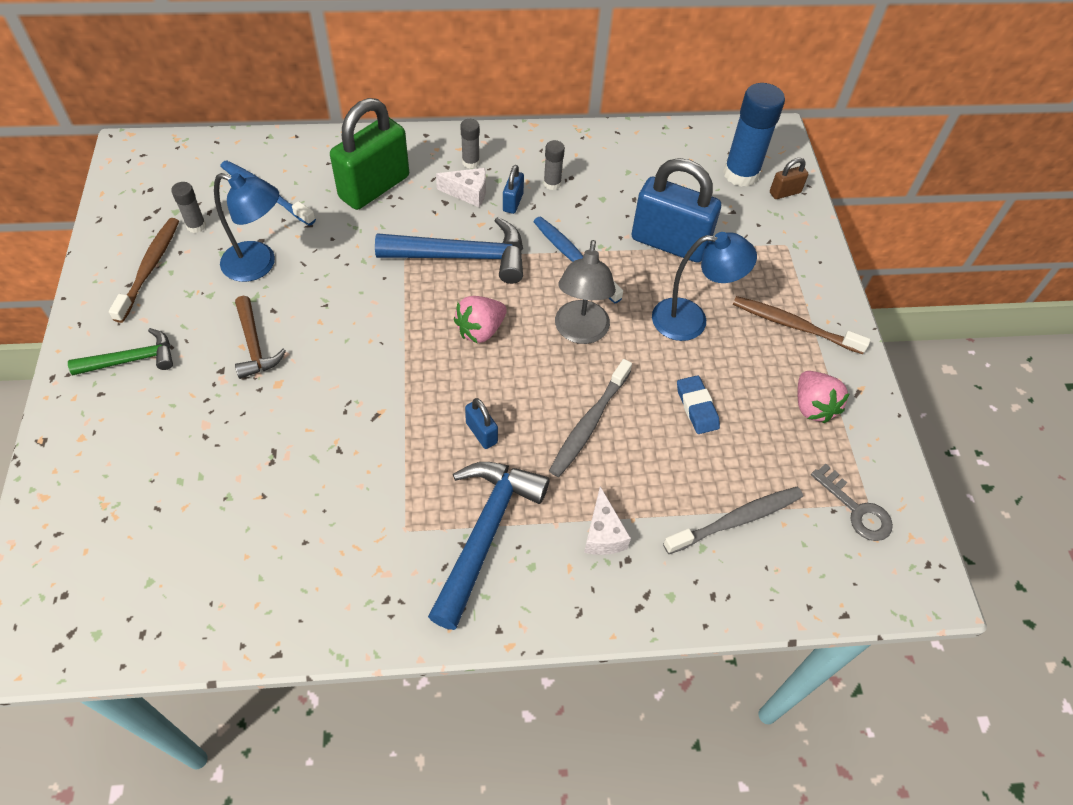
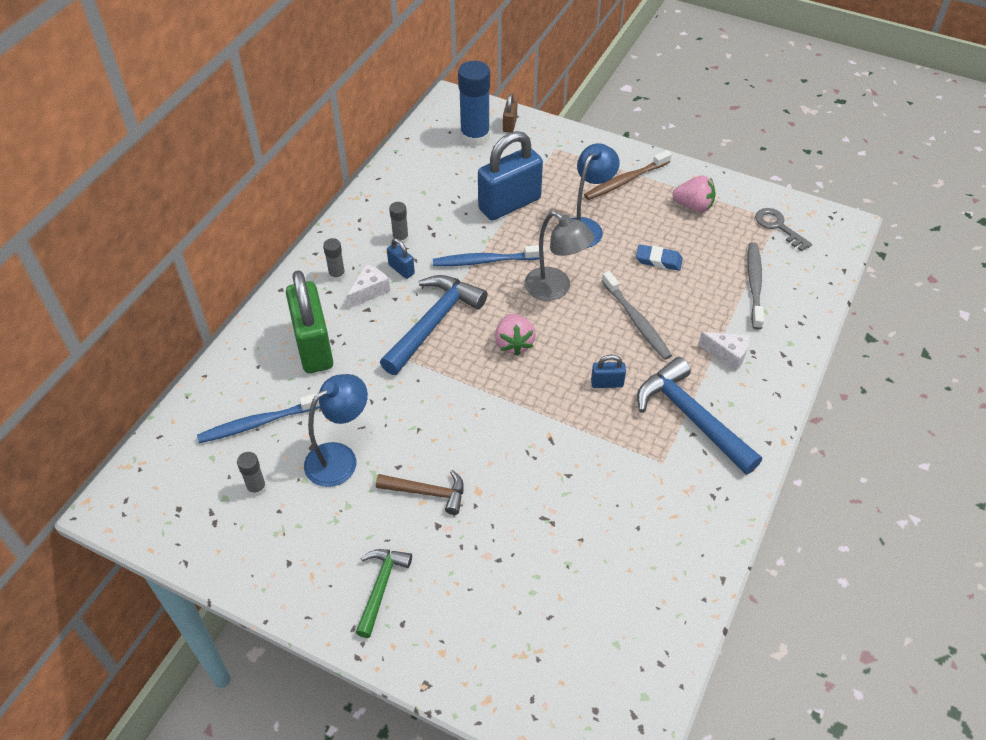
camera: 55 degrees left, 5 degrees down
(150, 268) = (281, 540): brown toothbrush -> none
(856, 509) = (778, 227): grey key -> grey key turned 120 degrees counterclockwise

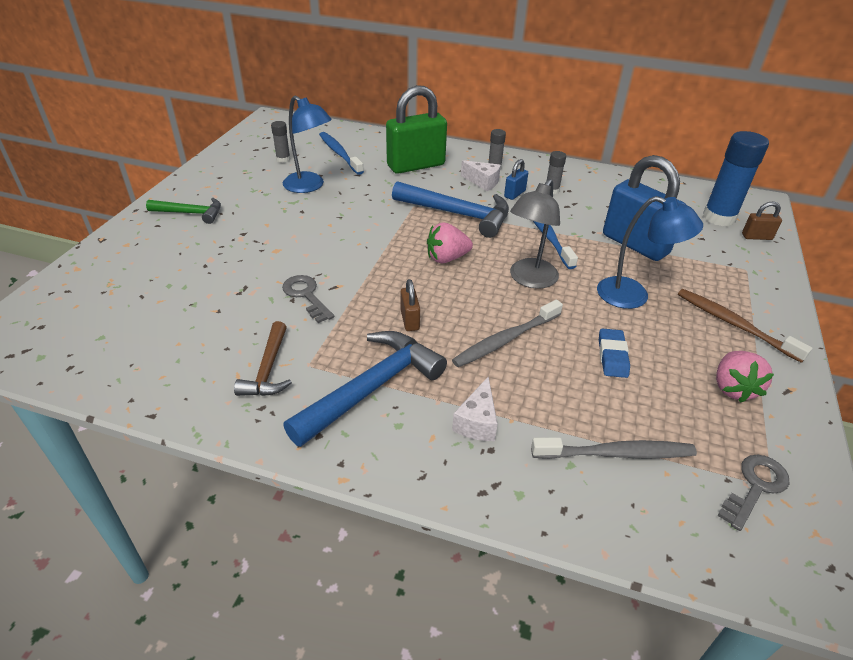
camera: 80 degrees right, 10 degrees down
(427, 492) = (275, 225): brown hammer -> brown hammer (268, 369)
(563, 463) = (306, 295): none -> grey key
(607, 383) = (410, 320): blue padlock -> brown padlock

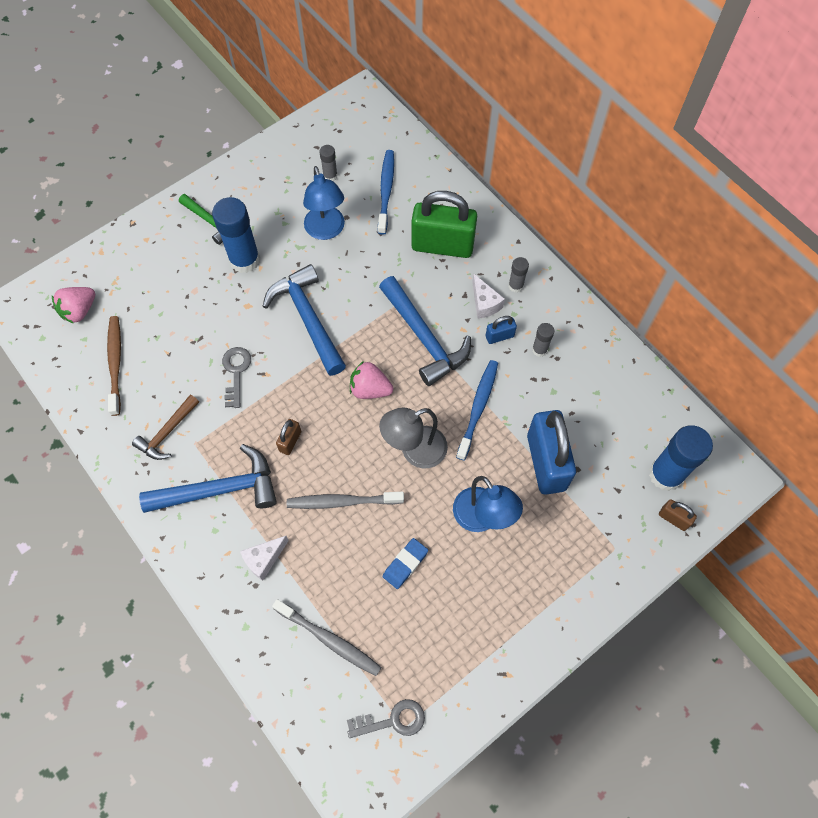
camera: 35 degrees right, 25 degrees up
(247, 224) = (244, 260): none -> blue glue stick
(344, 238) = (308, 319): none -> blue hammer
(733, 388) = (464, 646): pink strawberry -> pink strawberry (79, 311)
(734, 324) = (533, 595): brown toothbrush -> brown toothbrush (115, 363)

